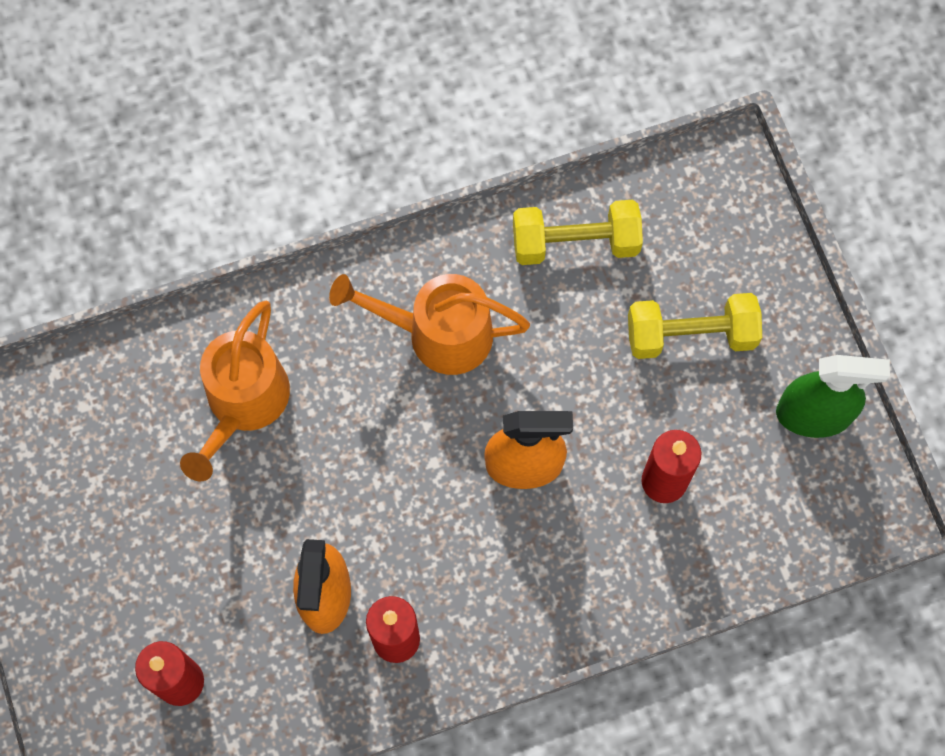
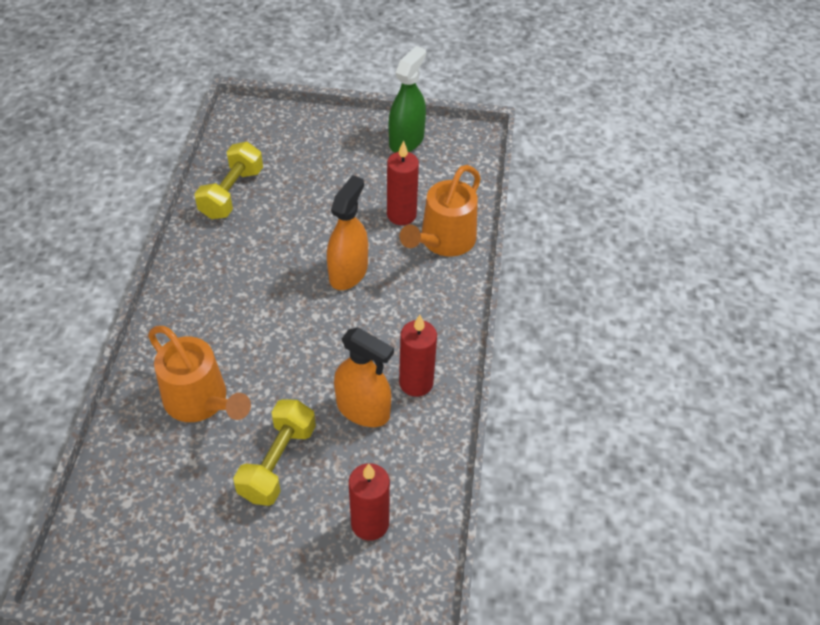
camera: 65 degrees left, 20 degrees down
(437, 334) = (235, 279): orange watering can -> orange watering can (443, 241)
(690, 335) = (325, 169): yellow dumbbell -> yellow dumbbell (278, 462)

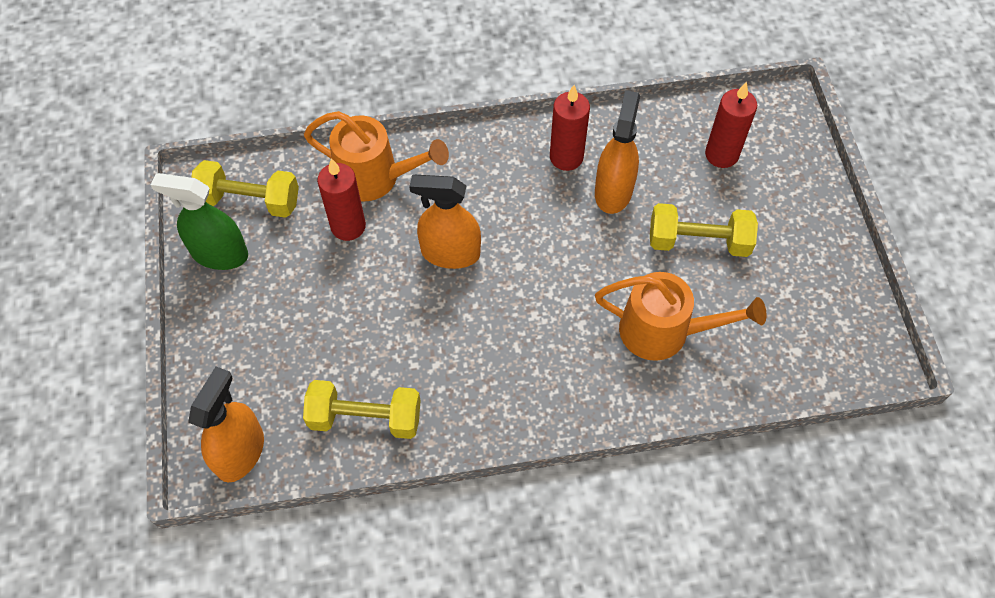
camera: 105 degrees left, 10 degrees up
(201, 401) = (665, 331): orange watering can -> orange watering can turned 75 degrees clockwise
(243, 128) = (240, 452): none -> orange spray bottle
(449, 163) = (249, 201): none -> yellow dumbbell

